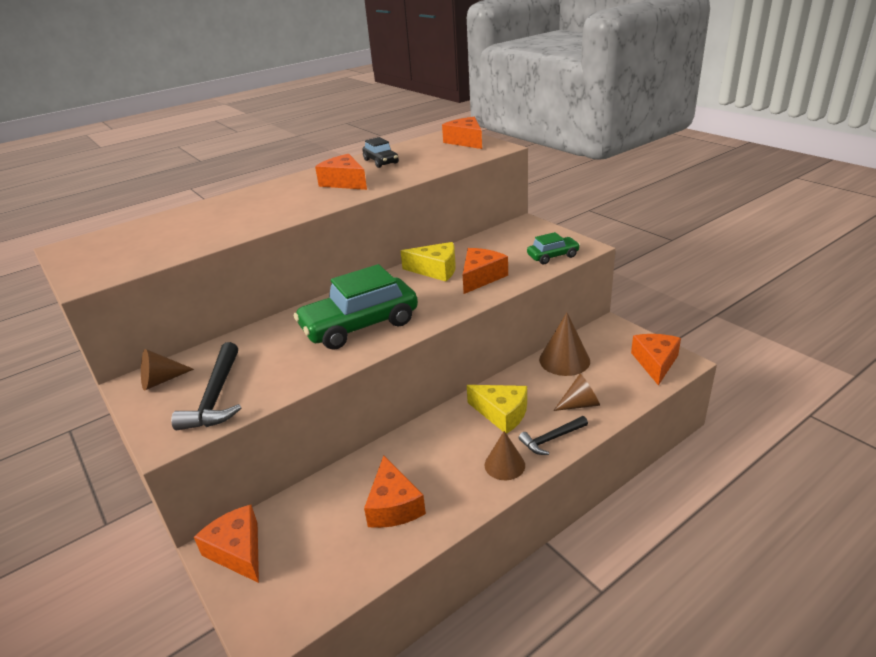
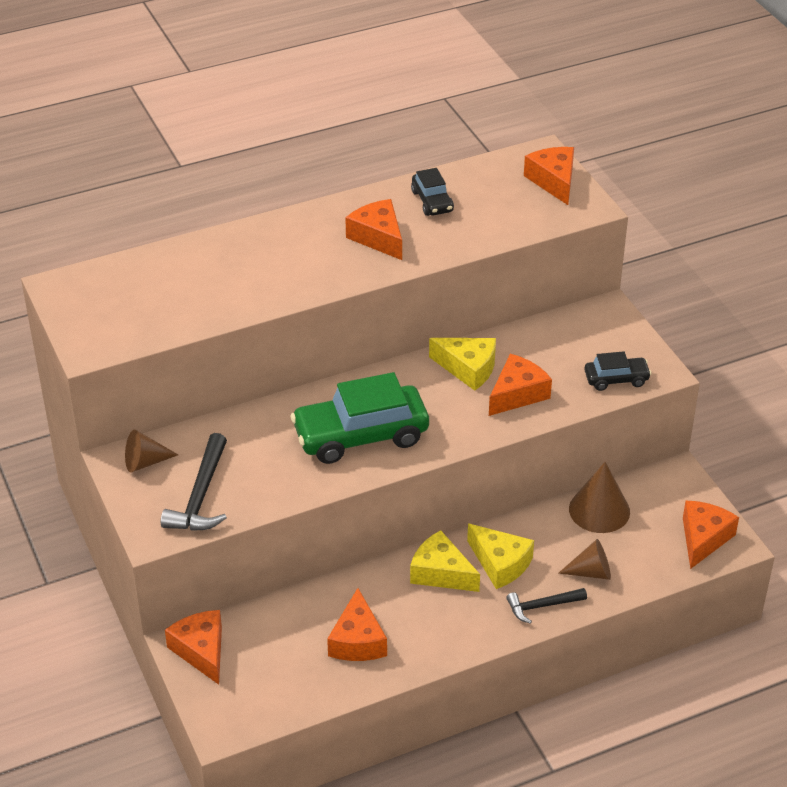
camera: 10 degrees right, 10 degrees up
(453, 431) = (441, 573): none -> yellow cheese
(504, 465) = (482, 623): brown cone -> none
(553, 256) = (616, 379): green car -> black car

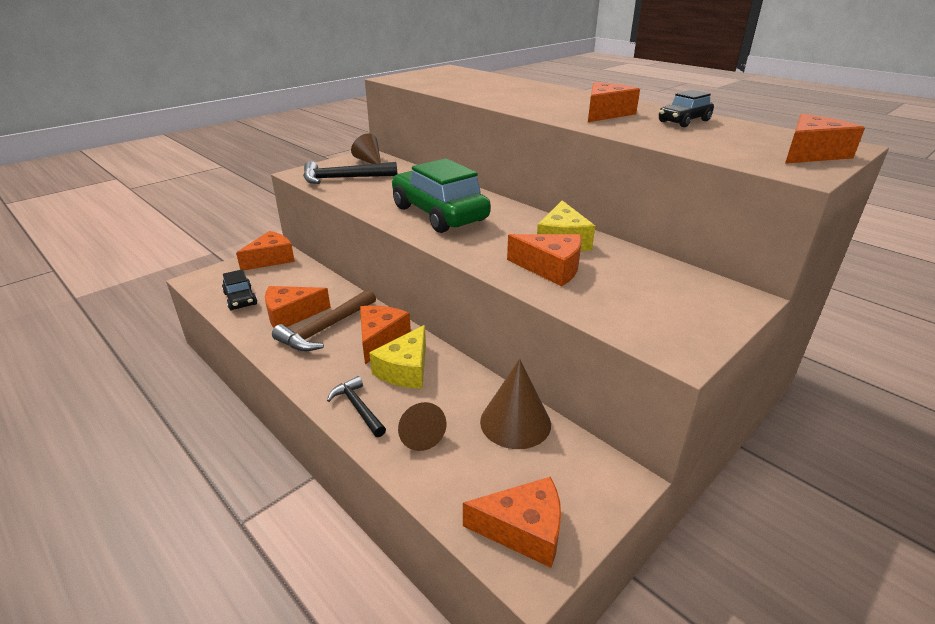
camera: 70 degrees right, 10 degrees down
(400, 613) = (326, 328): none -> brown hammer
(441, 573) = (380, 339): yellow cheese -> orange cheese
(616, 379) = (633, 321): black car -> black car (240, 299)

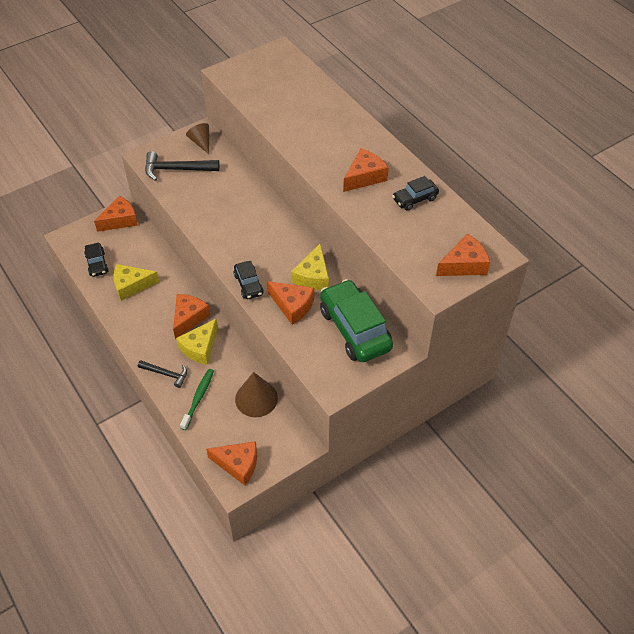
camera: 10 degrees right, 20 degrees up
(291, 315) = (131, 285): orange cheese -> yellow cheese
(326, 328) = (154, 303): brown hammer -> none
(358, 408) = (166, 374): black hammer -> black hammer turned 135 degrees clockwise
(419, 434) = (198, 398): brown cone -> green toothbrush
(439, 214) = (237, 231): green car -> green car (354, 329)
(475, 255) = (248, 284): none -> black car

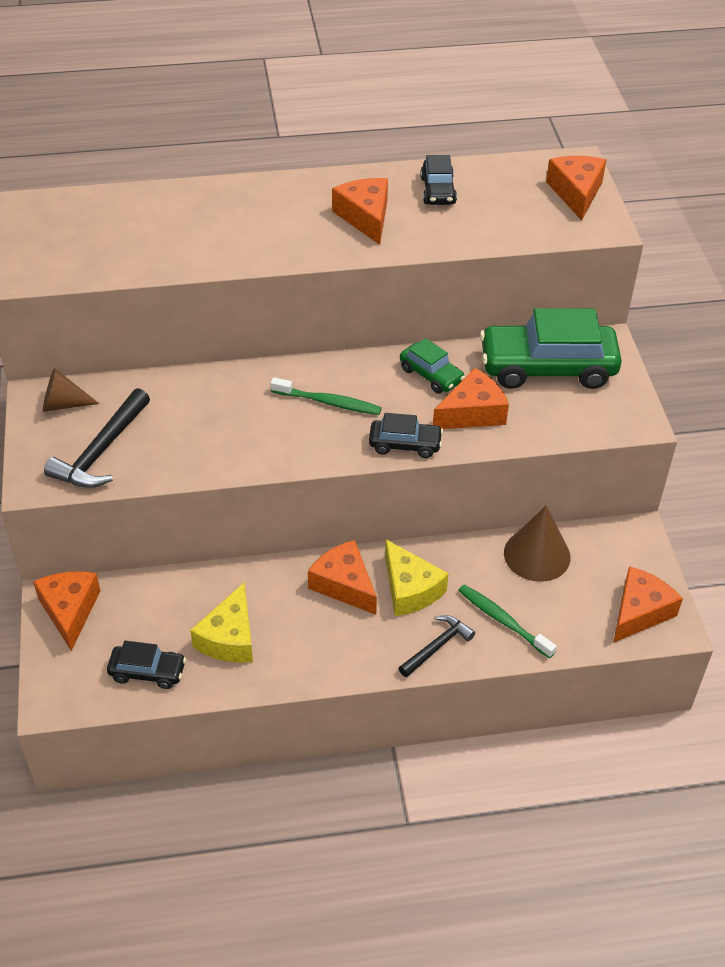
camera: 65 degrees left, 5 degrees down
(263, 240) = (328, 402): none -> green toothbrush
(313, 276) = (431, 375): yellow cheese -> green car

